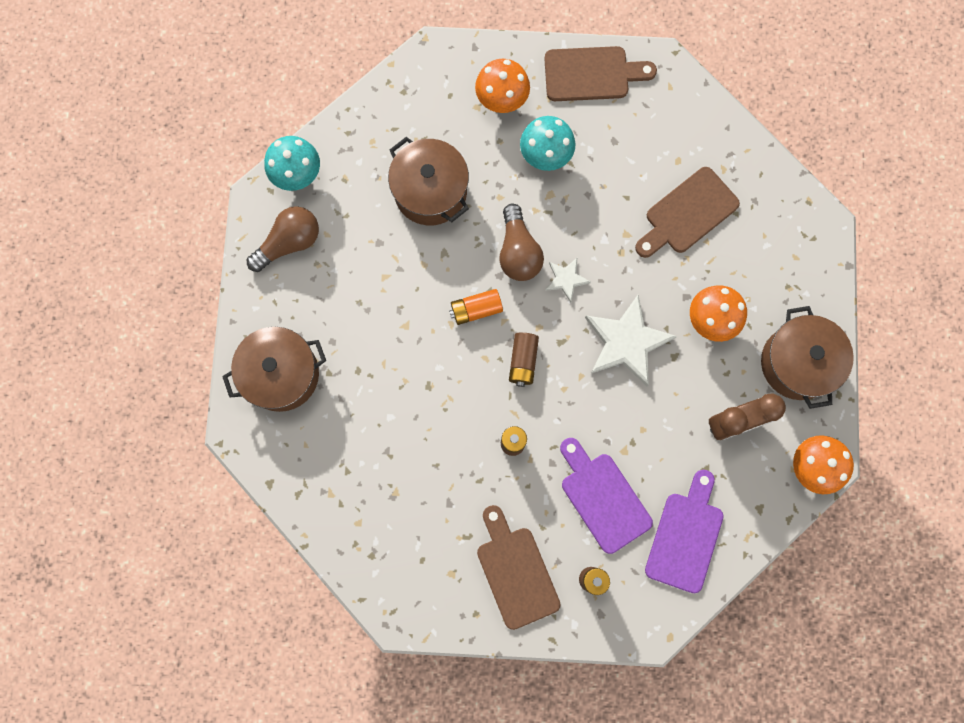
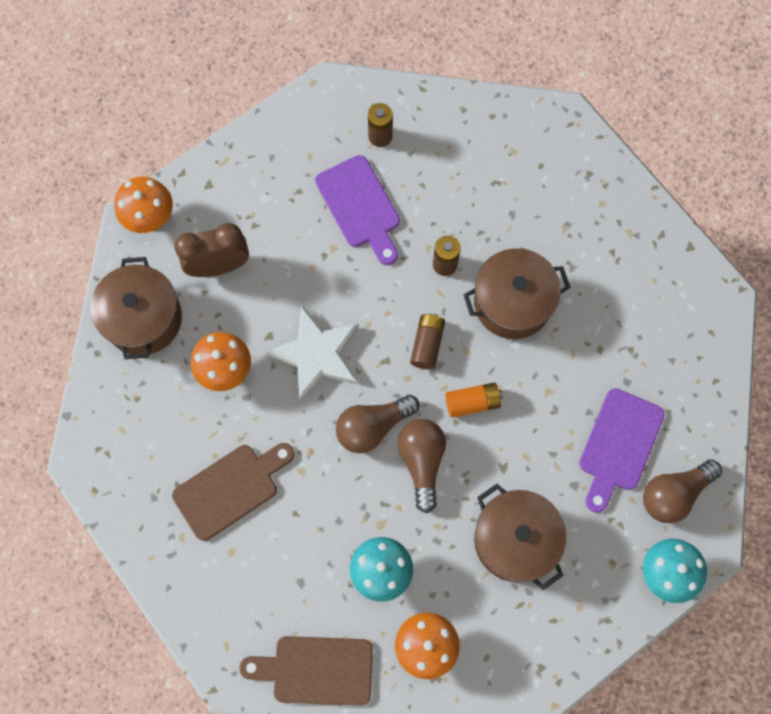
camera: 175 degrees left, 5 degrees down
(281, 374) = (680, 352): brown pot -> brown pot (512, 302)
(515, 572) = (451, 148): brown cutting board -> none
(566, 279) = (373, 426): white star -> brown light bulb
(685, 536) = (284, 166): purple cutting board -> purple cutting board (619, 445)

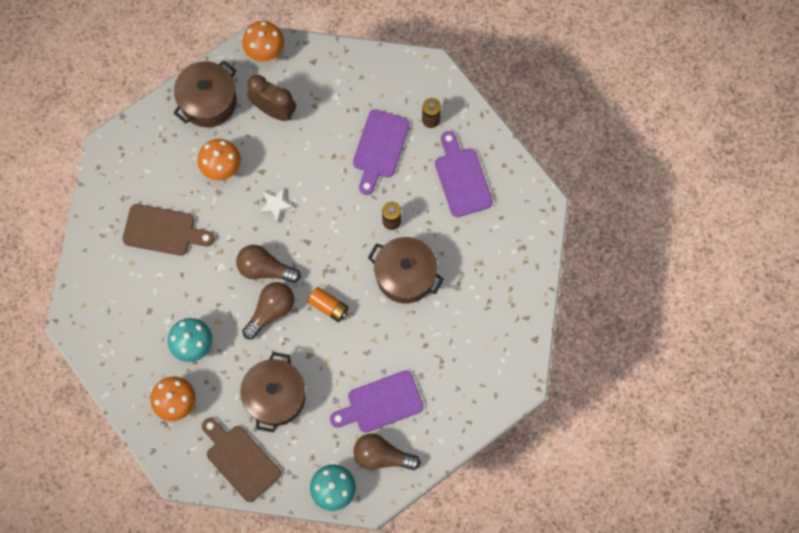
camera: 45 degrees right, 0 degrees up
(316, 670) = (113, 360): brown cutting board -> brown cutting board (240, 460)
(317, 354) = (275, 204): white star -> white star, size x0.50
(427, 344) = (337, 254): brown battery -> none
(467, 163) = (462, 178): none -> purple cutting board

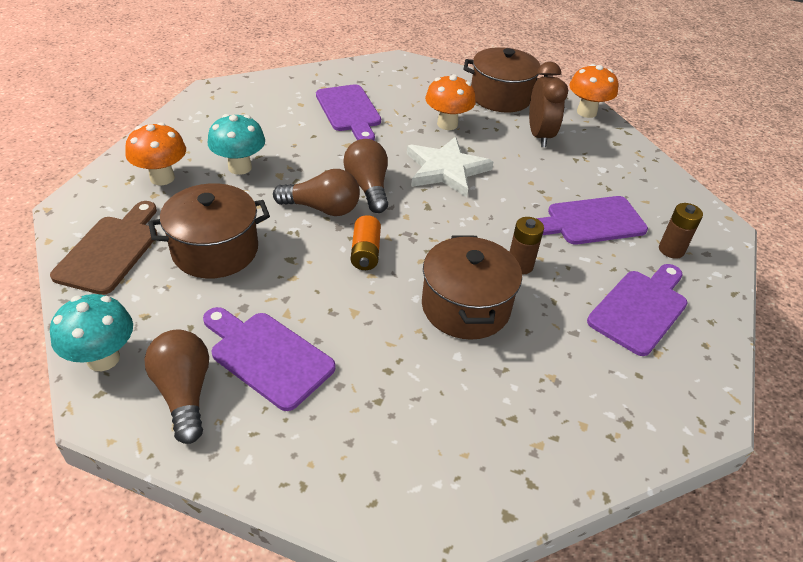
camera: 55 degrees right, 30 degrees down
(163, 231) = (349, 111): brown cutting board -> purple cutting board
(275, 204) = (446, 170): white star -> white star, size x1.98

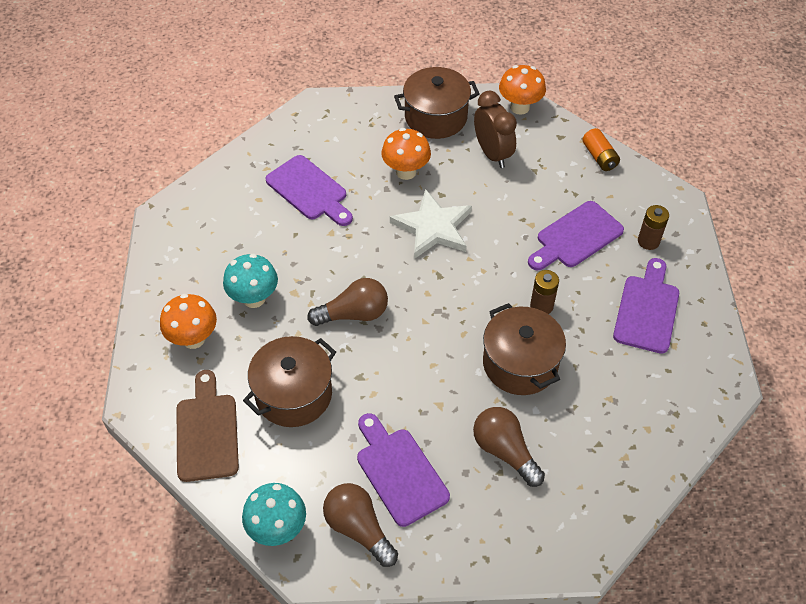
camera: 20 degrees left, 10 degrees up
(267, 356) = (399, 472): purple cutting board -> purple cutting board turned 45 degrees clockwise
(365, 252) = (416, 345): orange battery -> orange battery (599, 157)
(368, 187) = (378, 275): brown light bulb -> brown light bulb (504, 451)

